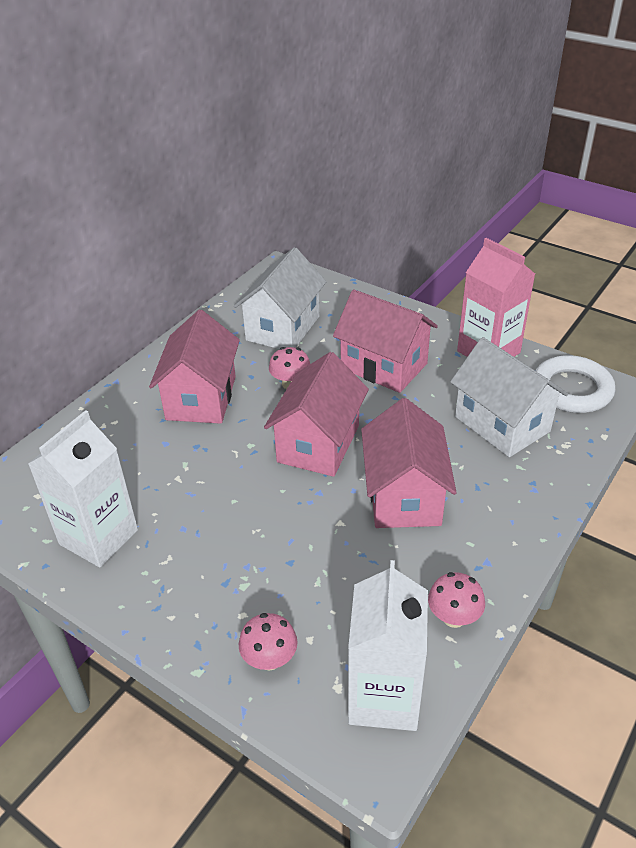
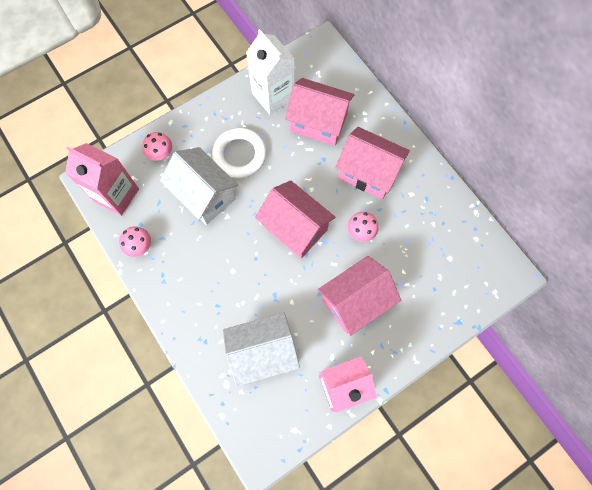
camera: 110 degrees right, 30 degrees up
(283, 328) = (428, 248): white house -> white house (204, 195)
(384, 696) = (116, 195): white carton -> pink carton
(404, 496) = (230, 259): pink house -> pink house (318, 123)
(572, 389) = (275, 424): white ring -> white ring (239, 155)

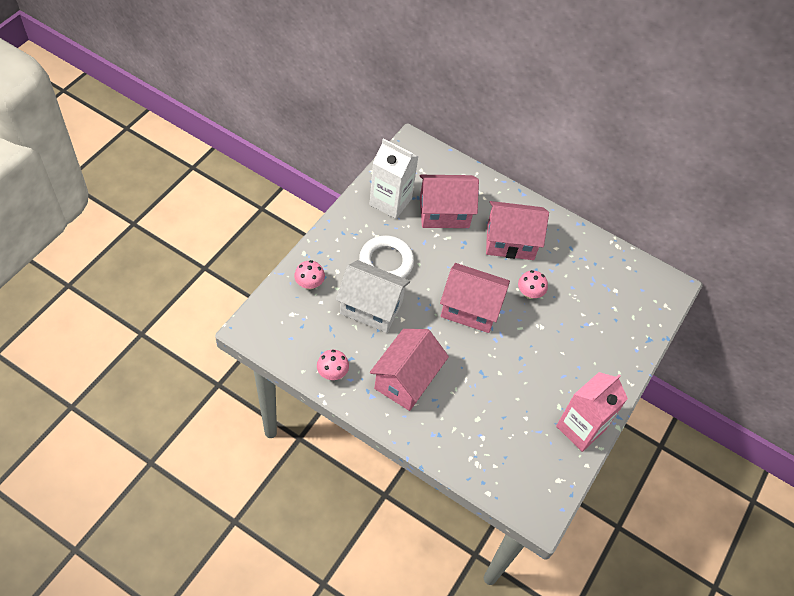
camera: 30 degrees left, 15 degrees down
(116, 195) = (285, 334): pink carton -> none
(263, 352) = (496, 424): white house -> none
(355, 301) = (555, 353): pink house -> pink house (406, 380)

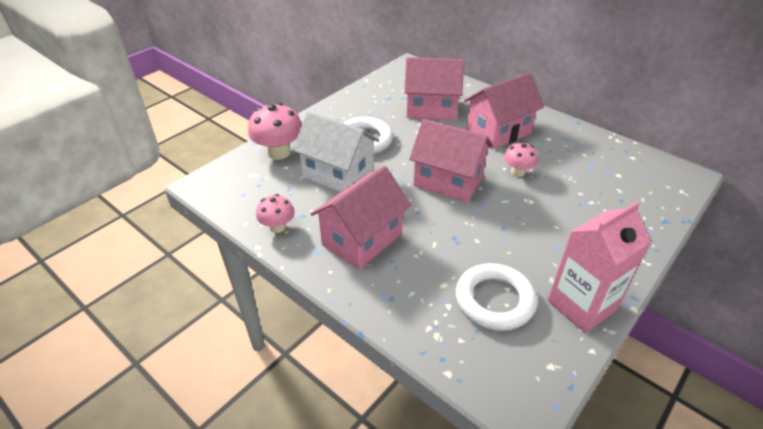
camera: 15 degrees right, 15 degrees down
(309, 284) = (279, 152): pink mushroom -> pink mushroom, size x1.66
(390, 202) = (379, 99): white carton -> none
(510, 242) = (498, 132): pink house -> pink house turned 45 degrees counterclockwise
(517, 429) = (494, 300): none -> white ring

